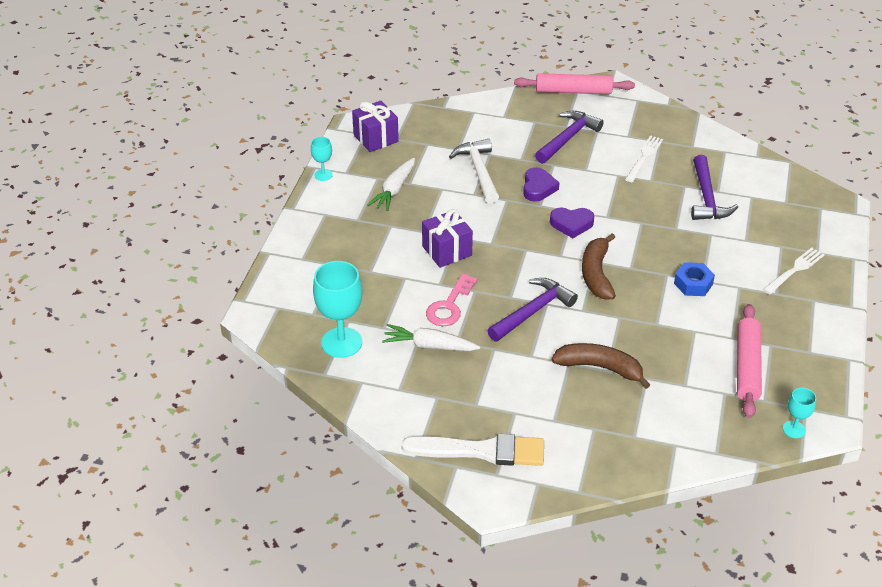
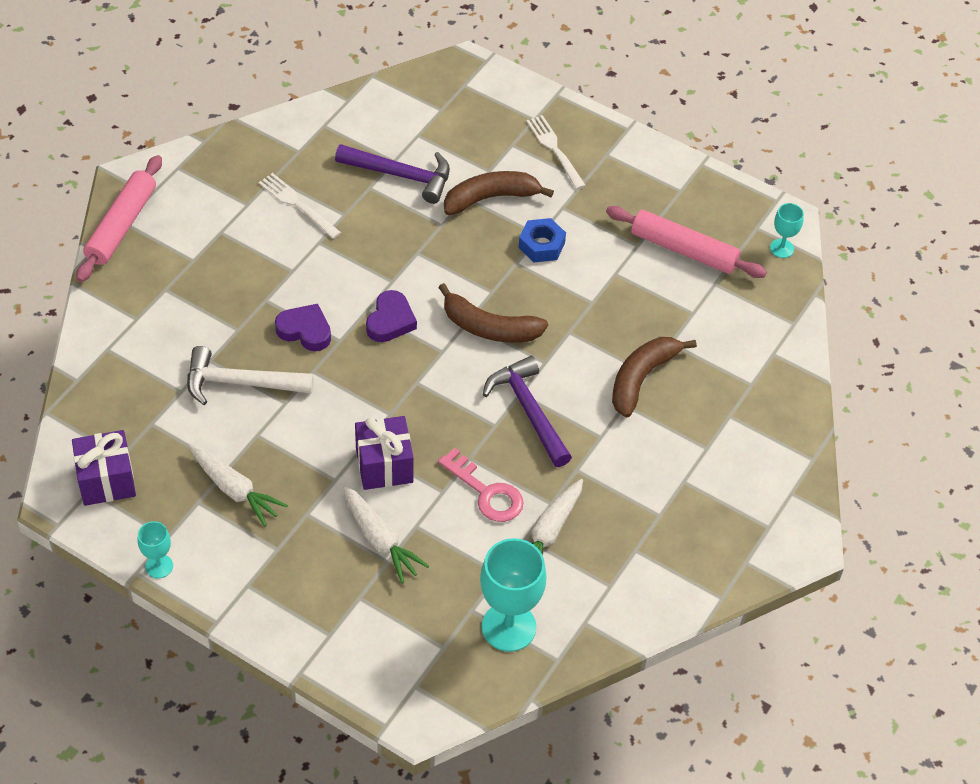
camera: 75 degrees left, 10 degrees up
(386, 263) = (380, 539): none -> white carrot
(481, 451) = (731, 531): white brush -> none
(568, 138) = (219, 266): purple hammer -> none
(719, 247) = (491, 198): none -> brown banana

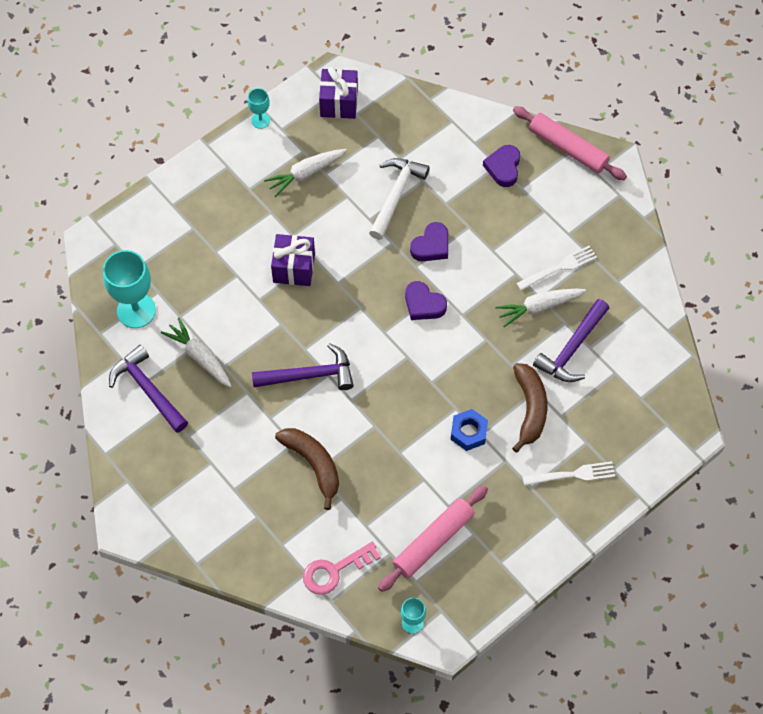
camera: 110 degrees right, 10 degrees up
(167, 282) = (503, 168): none -> purple heart
(380, 539) = (234, 251): white carrot -> white carrot (539, 307)
(486, 492) = (248, 327): pink key -> pink key (334, 570)
(489, 327) = (396, 370): brown banana -> none
(616, 578) = (148, 389): none -> purple hammer

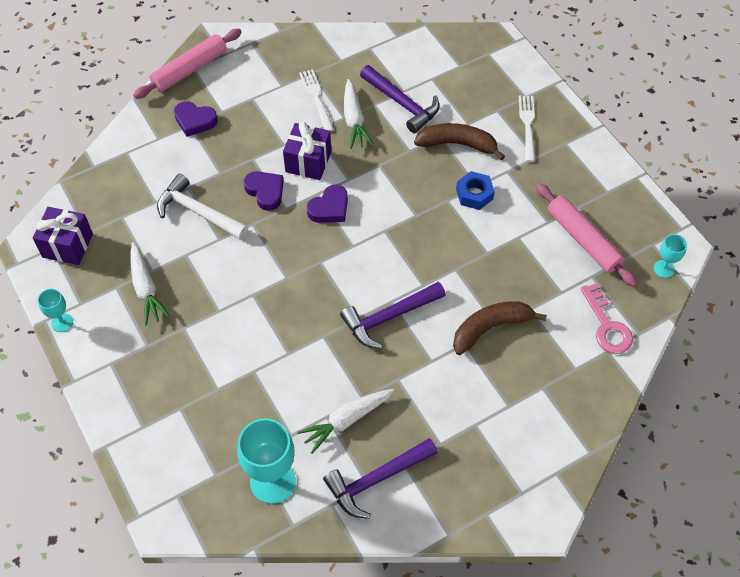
camera: 80 degrees left, 5 degrees down
(294, 268) = (259, 315): purple gift -> purple gift (308, 162)
(310, 375) = (389, 317): purple hammer -> purple hammer turned 120 degrees counterclockwise

